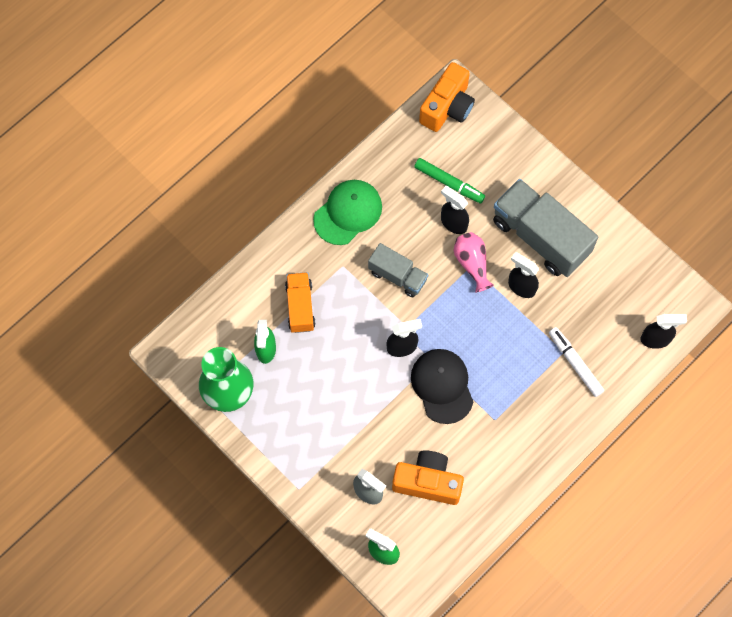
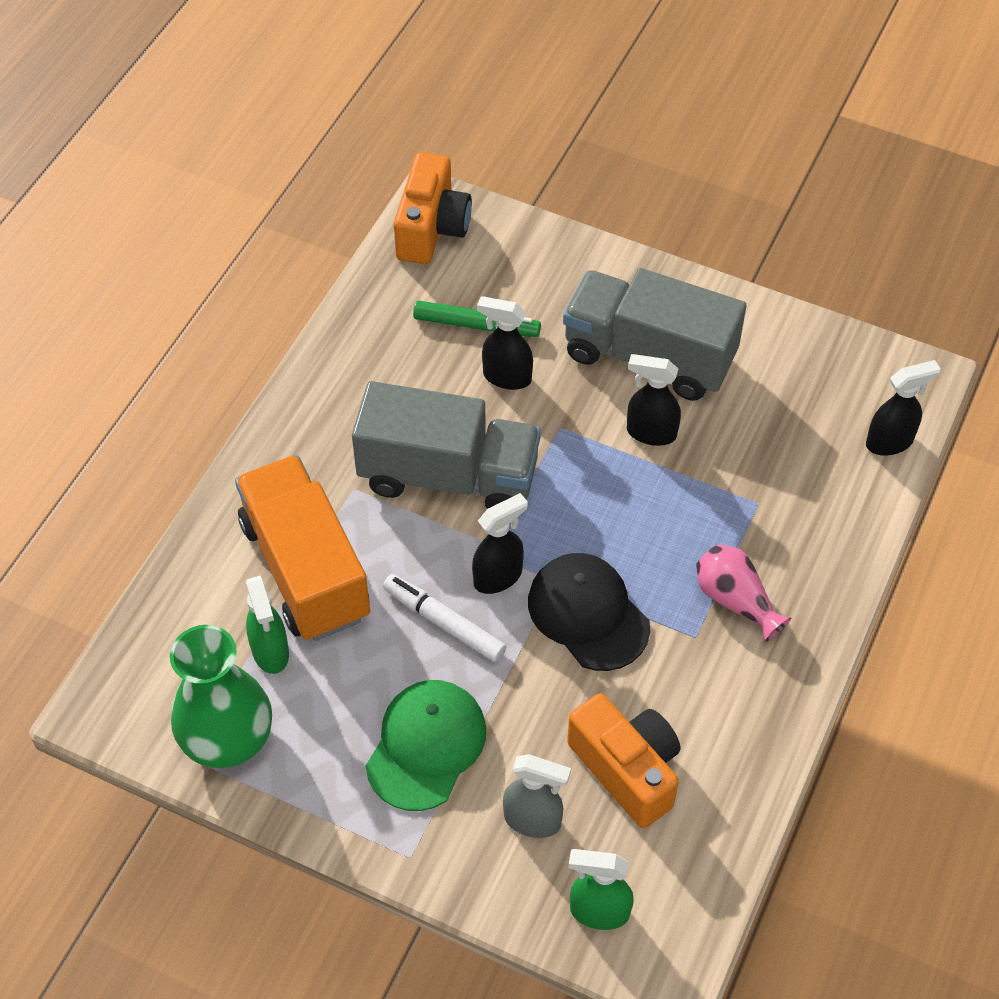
camera: 20 degrees left, 15 degrees down
(300, 307) = (305, 569): orange truck -> orange truck, size x1.77
(348, 213) = (332, 412): green cap -> green cap (426, 746)
(397, 276) = (448, 476): grey truck -> grey truck, size x1.77
(427, 482) = (627, 769): orange camera -> orange camera turned 60 degrees clockwise
(472, 264) = (560, 424): pink vase -> pink vase (735, 600)
(575, 363) = (784, 514): white marker -> white marker (444, 623)

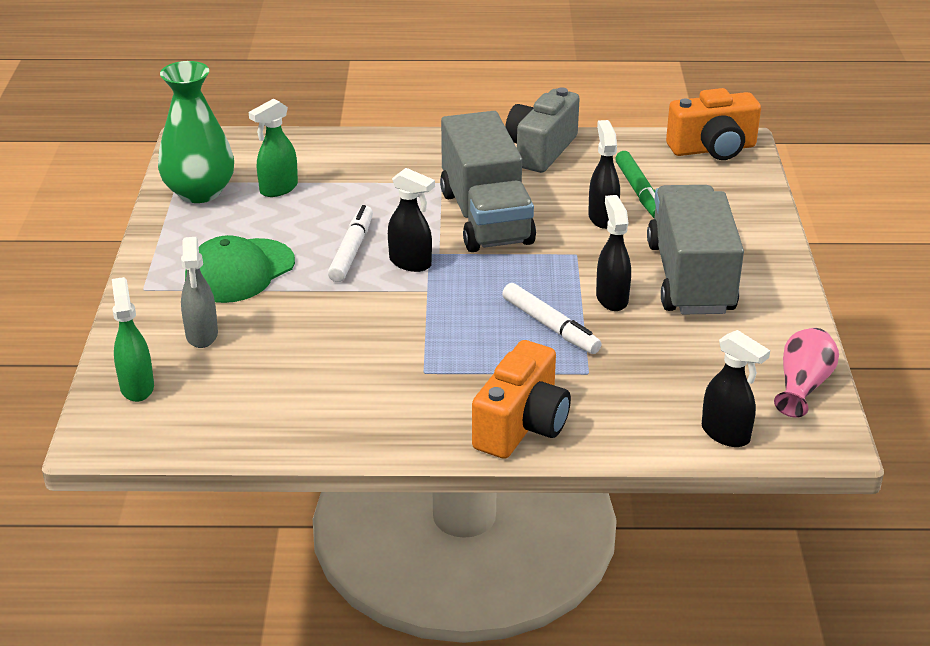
camera: 65 degrees right, 20 degrees down
(305, 569) = (356, 183): orange truck -> none
(342, 372) = (540, 150): none -> grey camera
(426, 746) = (239, 271): green cap -> green cap turned 135 degrees clockwise
(588, 614) = (407, 313): black cap -> none
(627, 769) = (273, 369): orange camera -> orange camera (522, 425)
(671, 502) = (550, 326): none -> white marker
(735, 600) = (476, 385): pink vase -> pink vase (802, 386)

